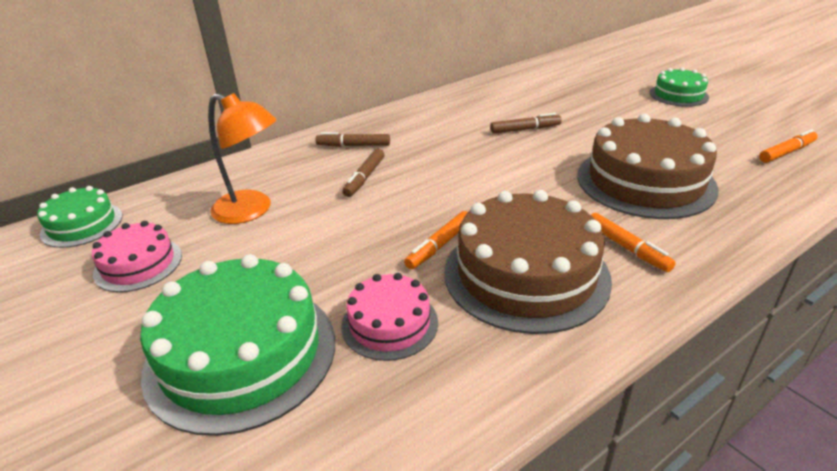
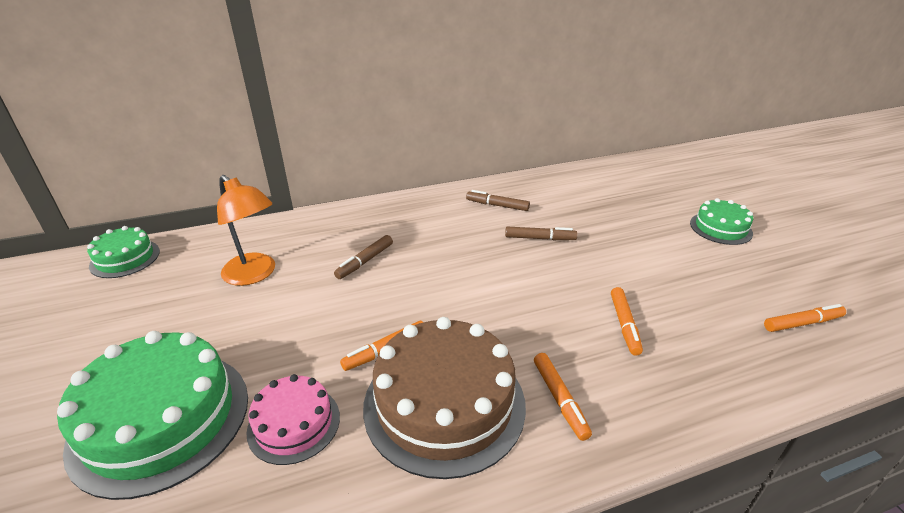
camera: 15 degrees right, 0 degrees up
(138, 264) = (141, 307): pink cake -> none
(353, 146) = (376, 225): brown marker -> brown marker (497, 205)
(645, 181) = (624, 325): brown cake -> orange marker

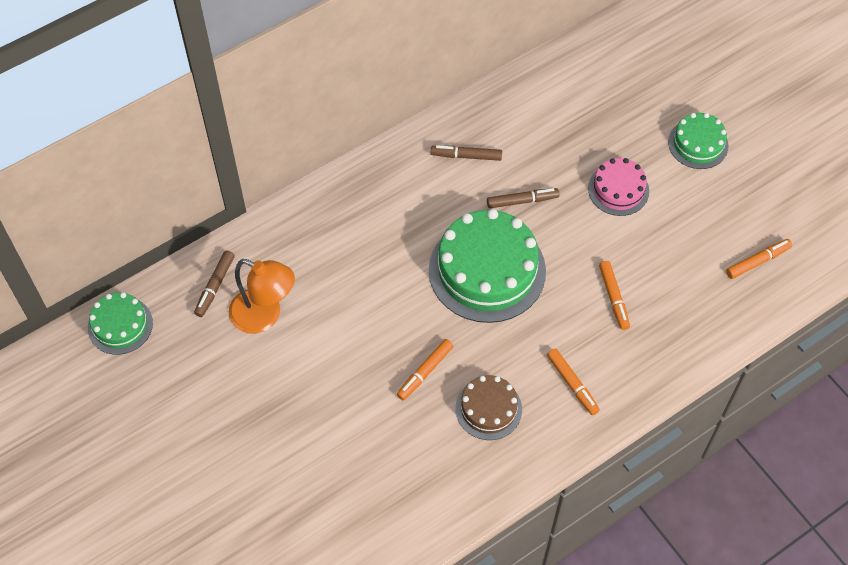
camera: 15 degrees left, 25 degrees up
(161, 419) = (284, 473): green cake -> green cake (487, 270)
(294, 423) = (385, 452): pink cake -> pink cake (618, 189)
(365, 261) = (362, 274): brown marker -> brown marker (215, 286)
(444, 403) = (488, 409): brown cake -> brown cake, size x0.54

